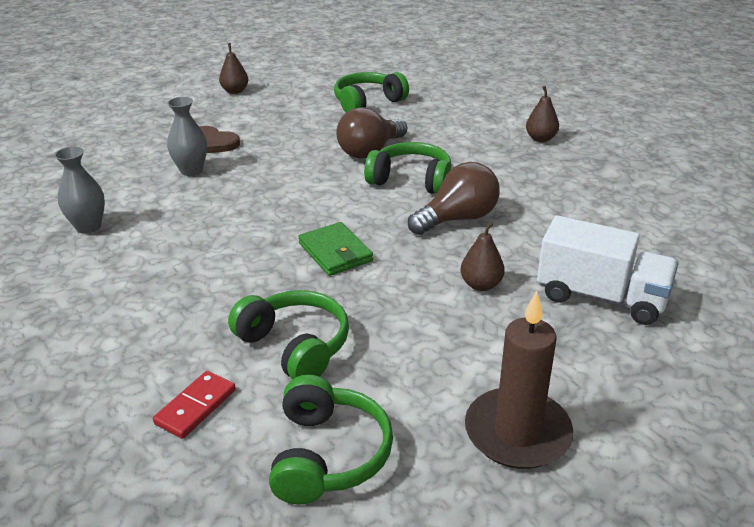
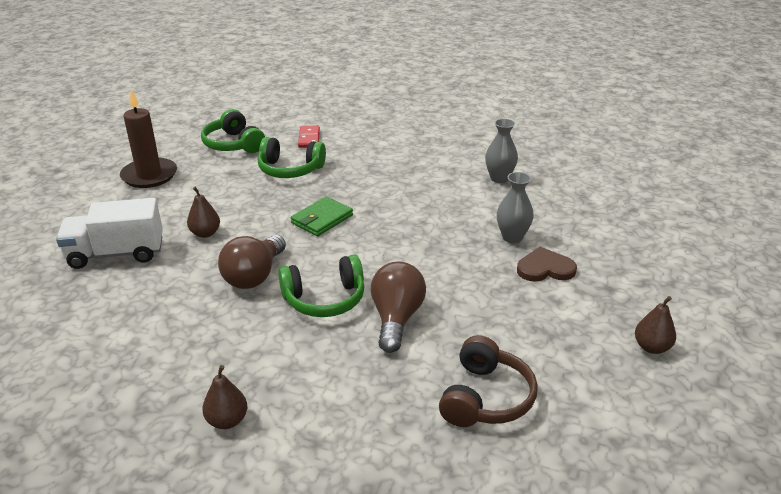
camera: 145 degrees right, 0 degrees up
(335, 252) = (322, 219): green wallet -> green wallet turned 75 degrees counterclockwise
(367, 102) = (486, 398): green headphones -> brown headphones

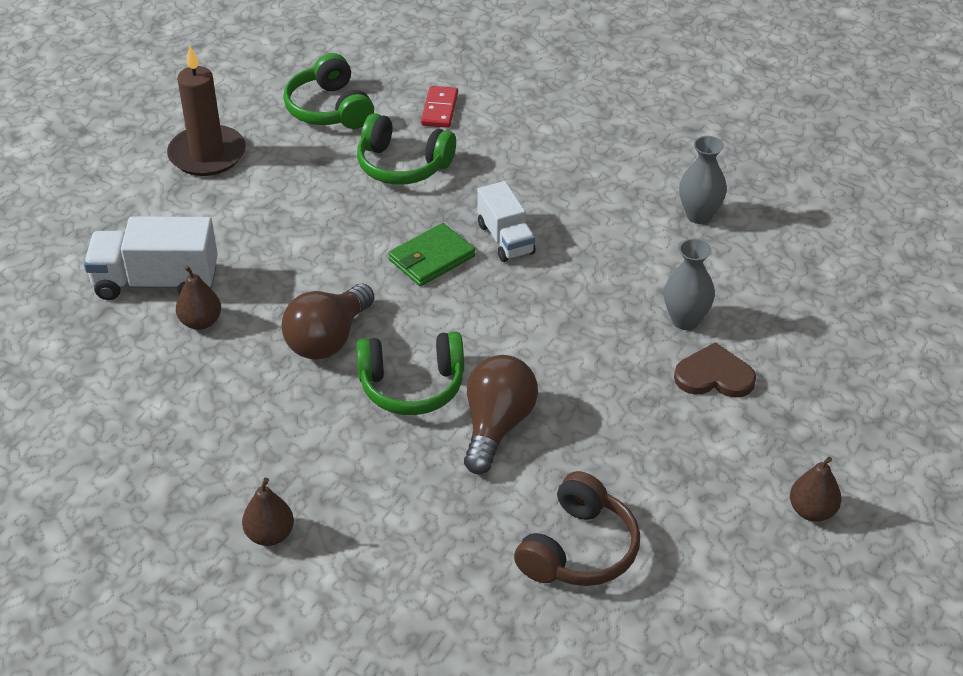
camera: 10 degrees right, 10 degrees up
(205, 233) = (273, 263): brown pear -> brown pear (201, 322)
(372, 203) = (505, 239): none -> white truck

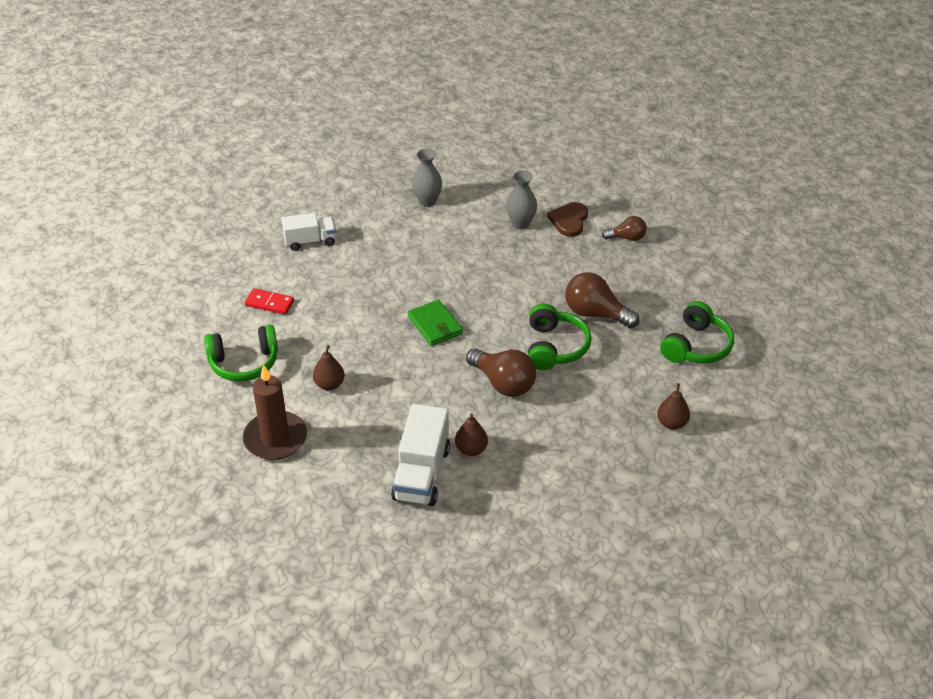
camera: 80 degrees left, 0 degrees up
(402, 165) = (329, 329): green headphones -> green headphones (696, 346)
(505, 239) = (425, 288): white truck -> white truck (310, 241)
(579, 549) = (693, 293): brown headphones -> none
(696, 451) = (627, 238): none -> brown light bulb
(812, 511) = (674, 205): brown pear -> brown pear (329, 384)

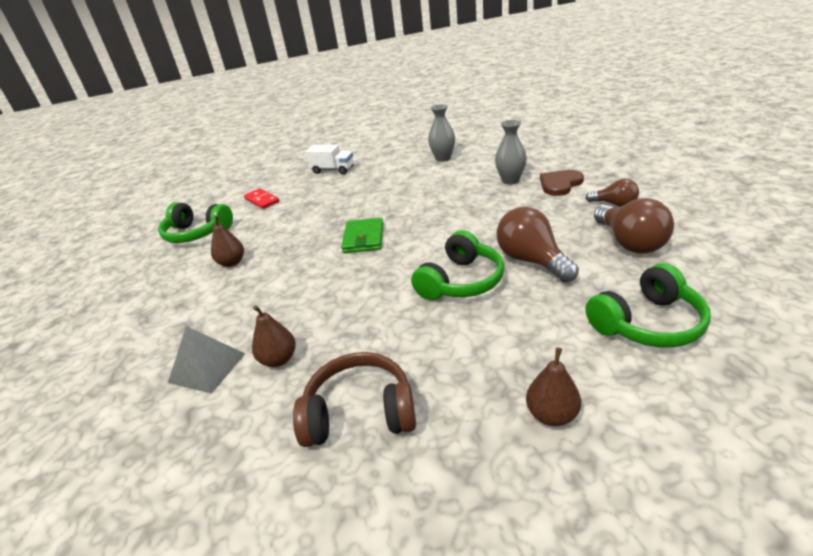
camera: 35 degrees right, 10 degrees down
(275, 438) = (143, 293): brown candle -> none
(421, 473) = (207, 368): white truck -> grey pyramid
(503, 383) = (376, 302): brown light bulb -> brown light bulb (630, 243)
(561, 462) = (359, 412): none -> brown headphones

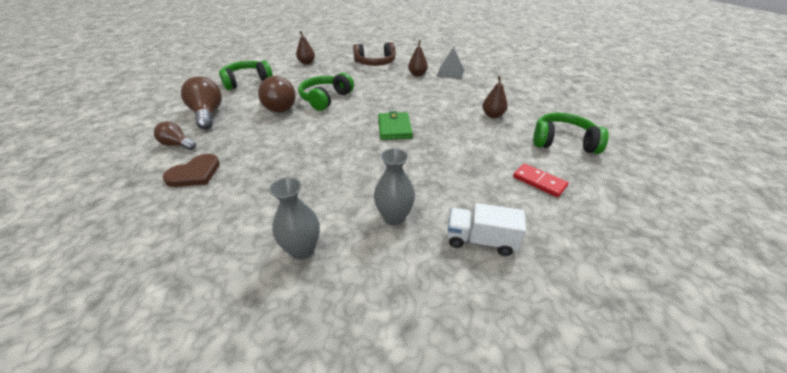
camera: 170 degrees right, 5 degrees up
(510, 180) = (239, 185): grey vase -> grey vase (394, 217)

